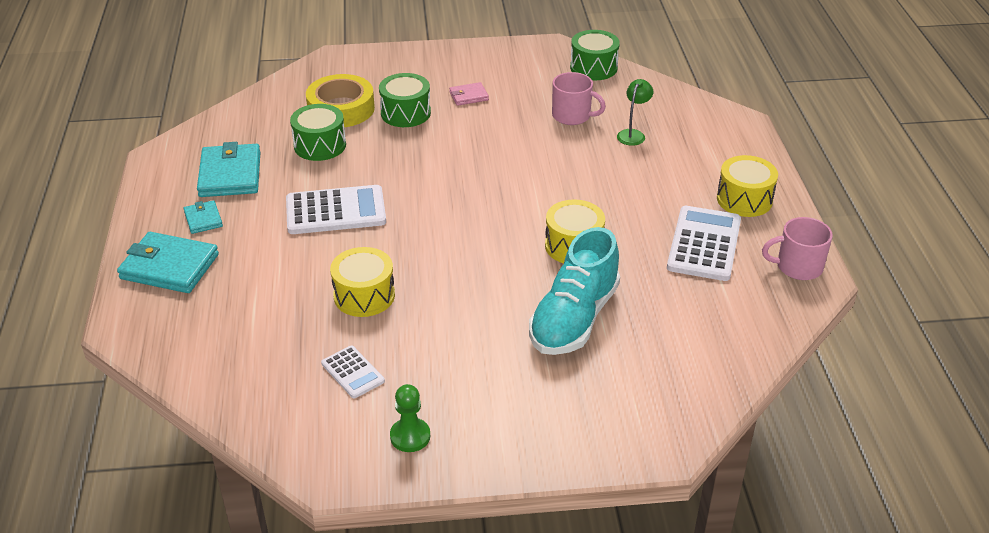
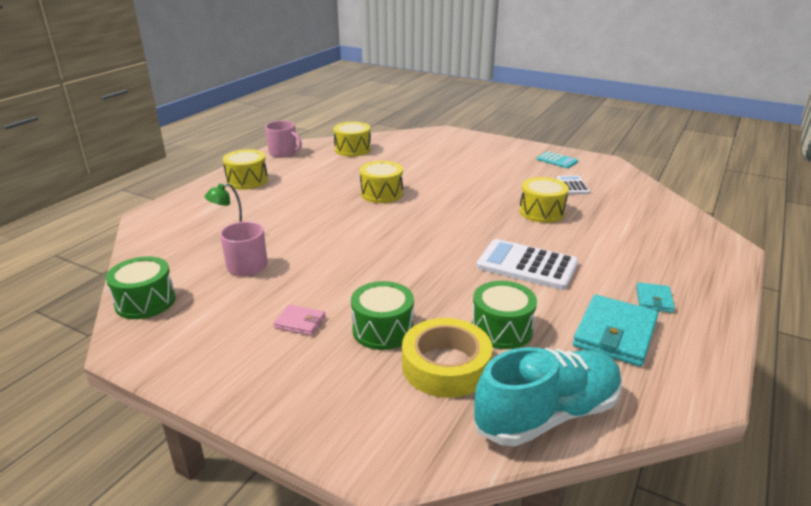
camera: 145 degrees left, 10 degrees down
(169, 266) = (691, 273): turquoise wallet -> none
(410, 436) = (557, 160): green pawn -> turquoise calculator
(574, 319) = (427, 169): turquoise shoe -> turquoise shoe (547, 415)
(704, 244) = (309, 172): white calculator -> none
(726, 318) = (352, 149): none -> yellow drum

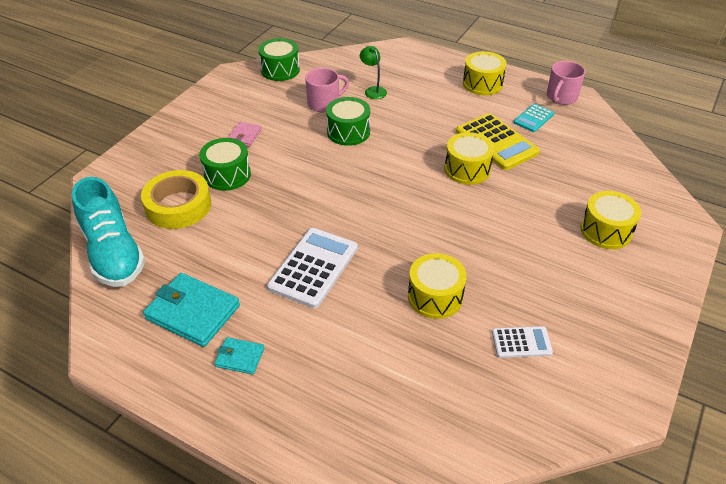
camera: 90 degrees right, 15 degrees up
(344, 180) = (496, 142): none -> yellow calculator
(352, 149) = (588, 144): yellow drum -> yellow drum (606, 231)
(501, 329) = (215, 239): green drum -> green drum (348, 132)
(557, 160) = (613, 340): turquoise calculator -> turquoise calculator (533, 118)

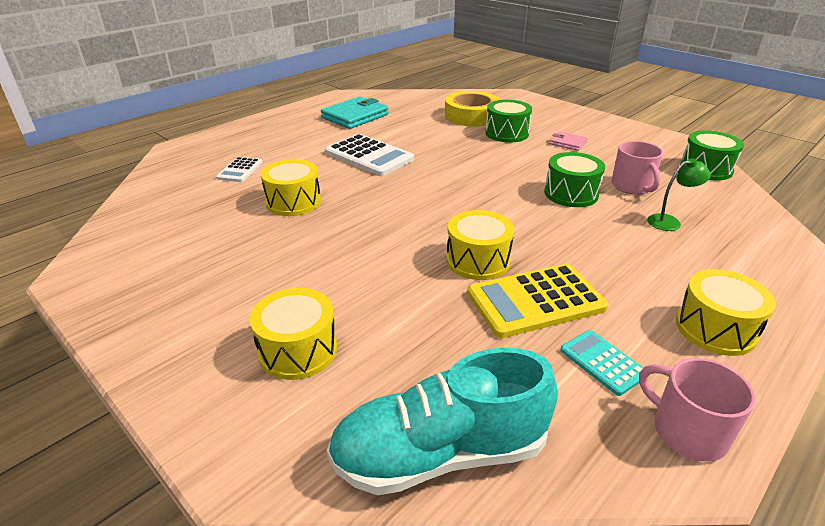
camera: 105 degrees right, 10 degrees down
(113, 253) = (429, 98): turquoise shoe -> turquoise shoe (440, 453)
(240, 357) = (303, 127): turquoise wallet -> none
(521, 342) = (202, 234): white calculator -> white calculator (240, 170)

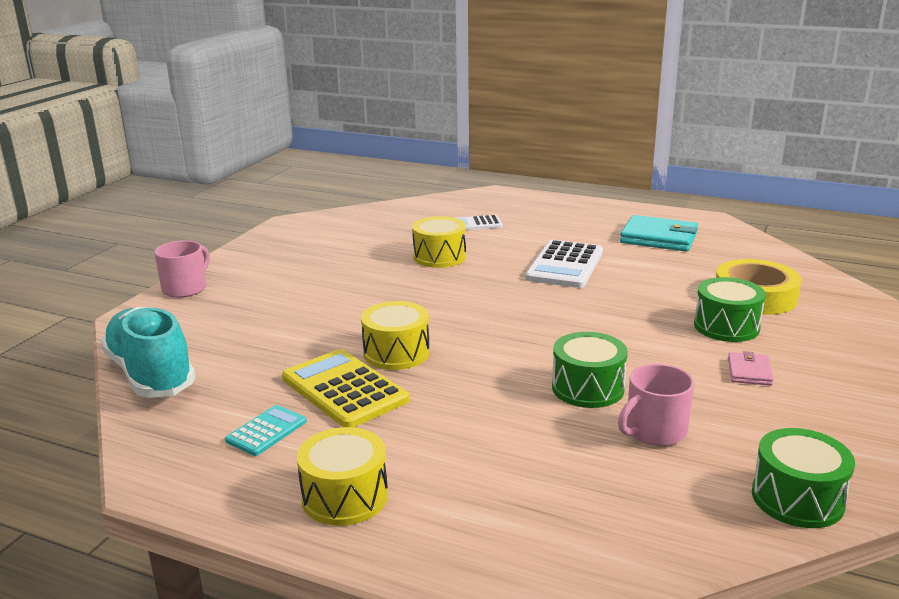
camera: 70 degrees right, 10 degrees down
(298, 350) = (239, 307): yellow drum -> none
(670, 222) = (573, 464): green lamp -> none
(687, 431) = (189, 477): pink mug -> pink mug (185, 288)

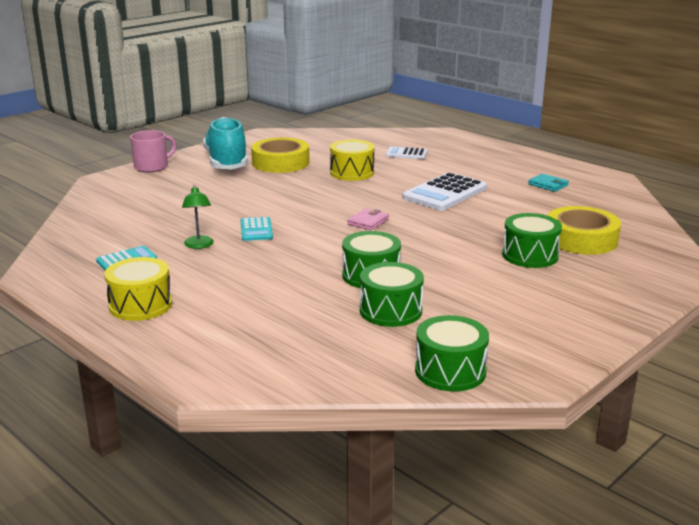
camera: 20 degrees right, 0 degrees up
(151, 374) = (85, 215): turquoise shoe -> turquoise shoe (226, 162)
(344, 257) = (280, 163): none -> yellow tape
(344, 389) = (199, 245): yellow calculator -> green lamp
(396, 353) = (256, 230): yellow drum -> turquoise calculator
(654, 431) = (390, 311): pink mug -> green drum
(658, 238) = (548, 185): turquoise wallet -> turquoise wallet, size x0.52
(749, 372) = (511, 288): pink wallet -> pink wallet (368, 222)

